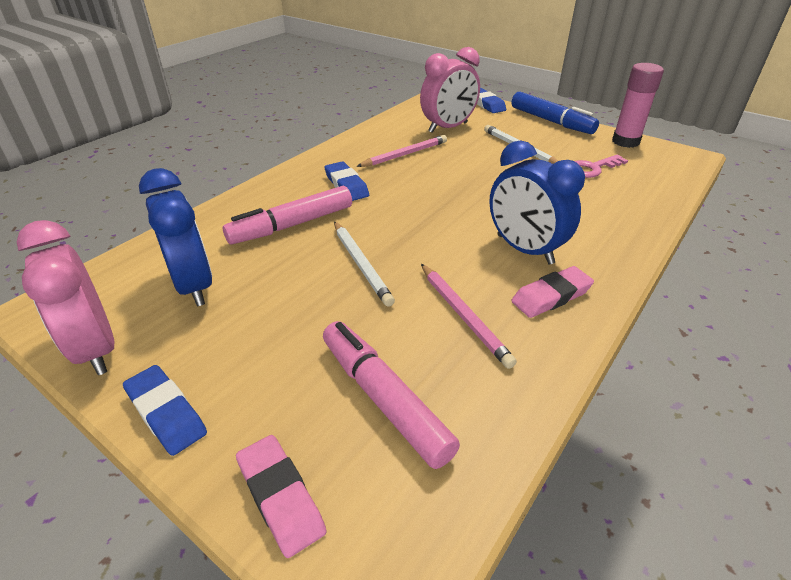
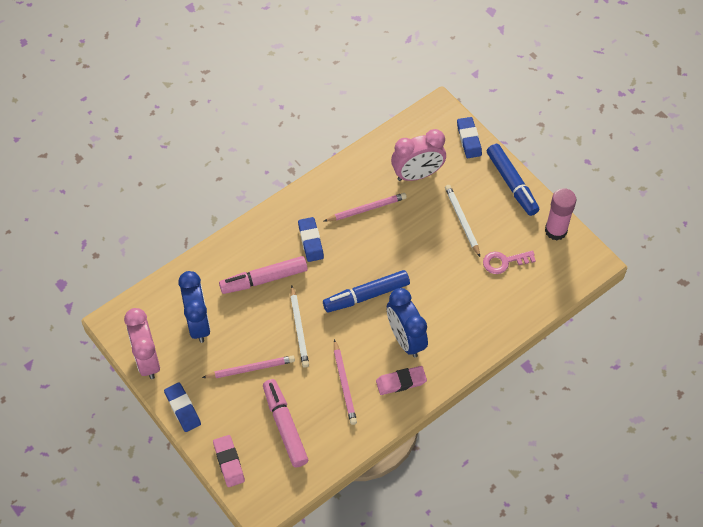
camera: 15 degrees right, 20 degrees up
(295, 325) = (251, 368): none -> pink pencil
(443, 218) = (366, 295): none -> blue marker

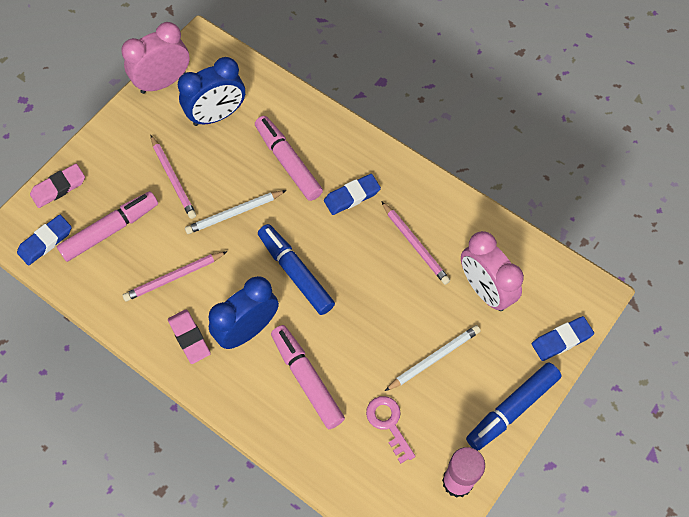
camera: 75 degrees right, 5 degrees up
(182, 408) = (113, 129): blue eraser -> blue eraser (45, 242)
(457, 307) = (307, 379): none -> pink marker

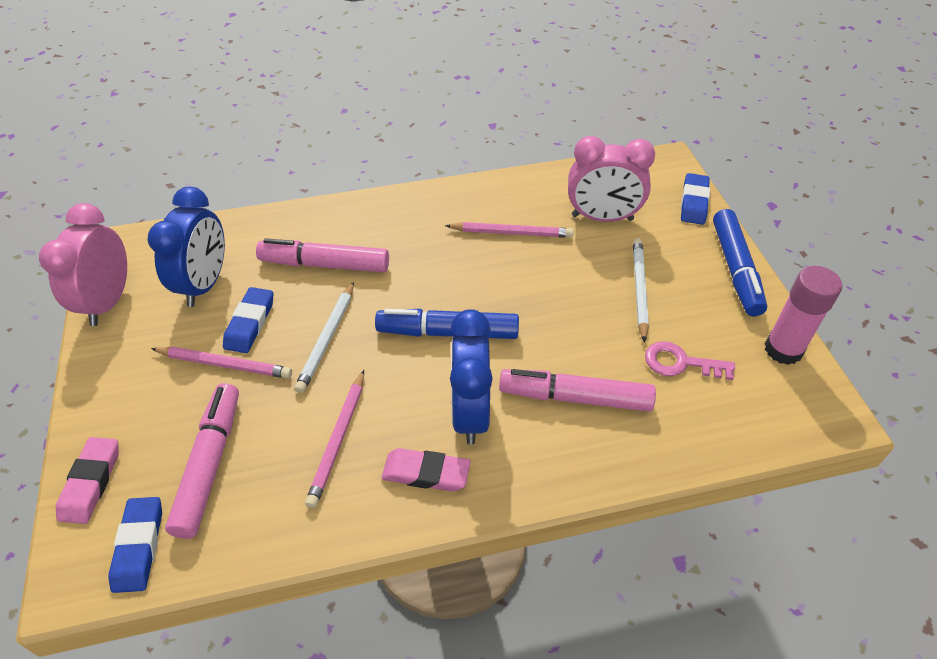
camera: 50 degrees left, 15 degrees down
(352, 196) = (415, 243): blue eraser -> blue eraser (250, 323)

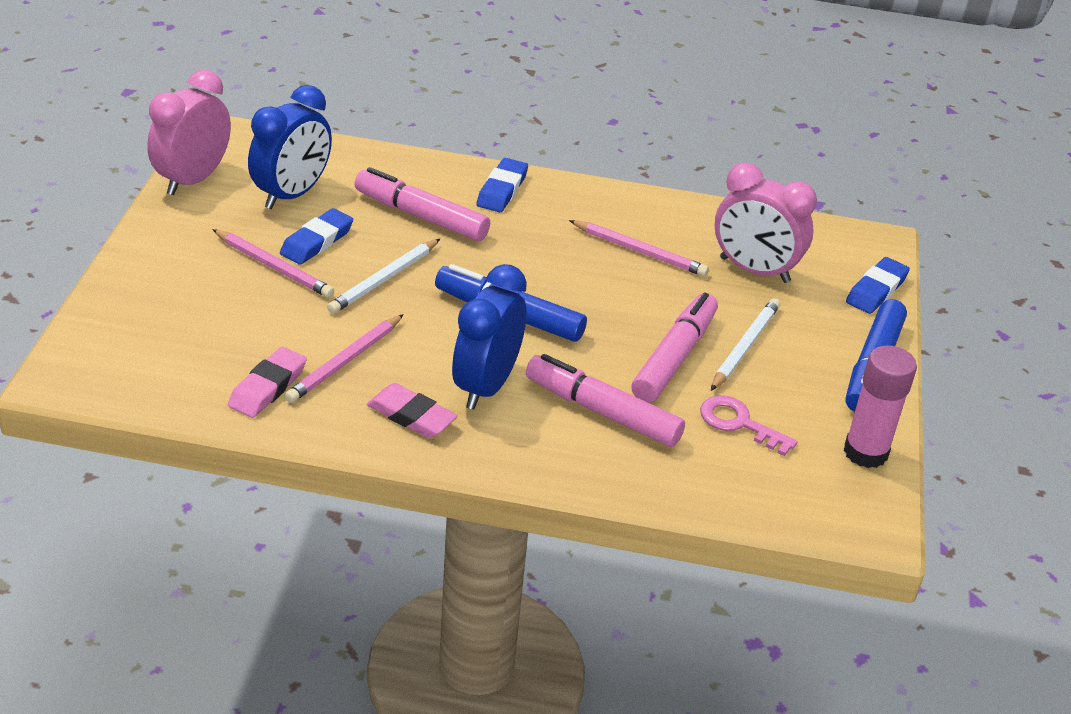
camera: 20 degrees right, 10 degrees down
(91, 482) = (107, 315): pink eraser -> pink eraser (268, 387)
(139, 546) = (125, 374): blue eraser -> blue eraser (502, 190)
(209, 464) = (217, 338): pink marker -> pink marker (674, 357)

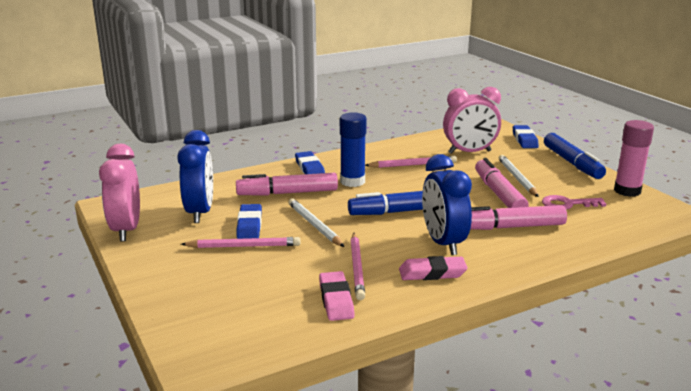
camera: 35 degrees left, 15 degrees down
(384, 279) = (314, 225): white pencil -> white pencil turned 150 degrees clockwise
(522, 238) = (352, 181): none -> blue glue stick

